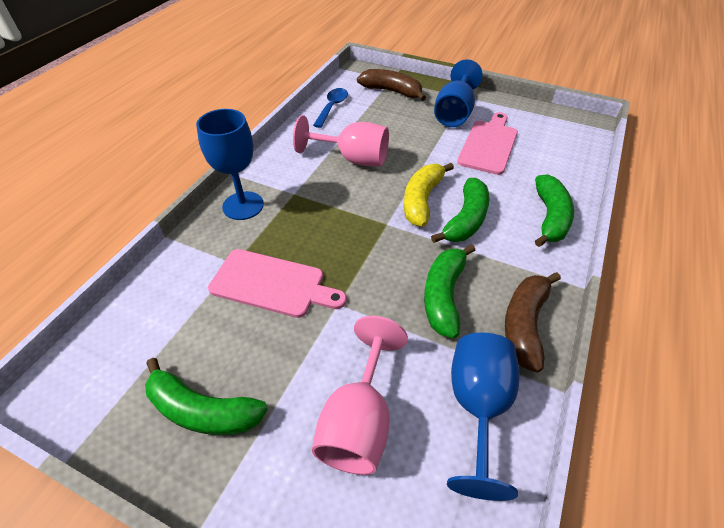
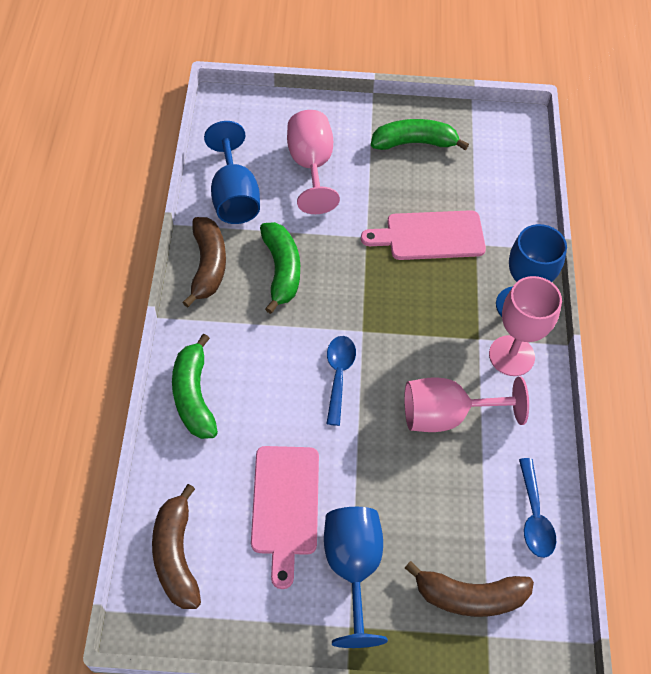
camera: 155 degrees right, 10 degrees up
(278, 177) = (511, 356): none -> pink goblet
(422, 200) = (338, 375): yellow banana -> blue spoon
(465, 220) = (283, 362): green banana -> none
(567, 141) = (176, 554): none -> brown banana

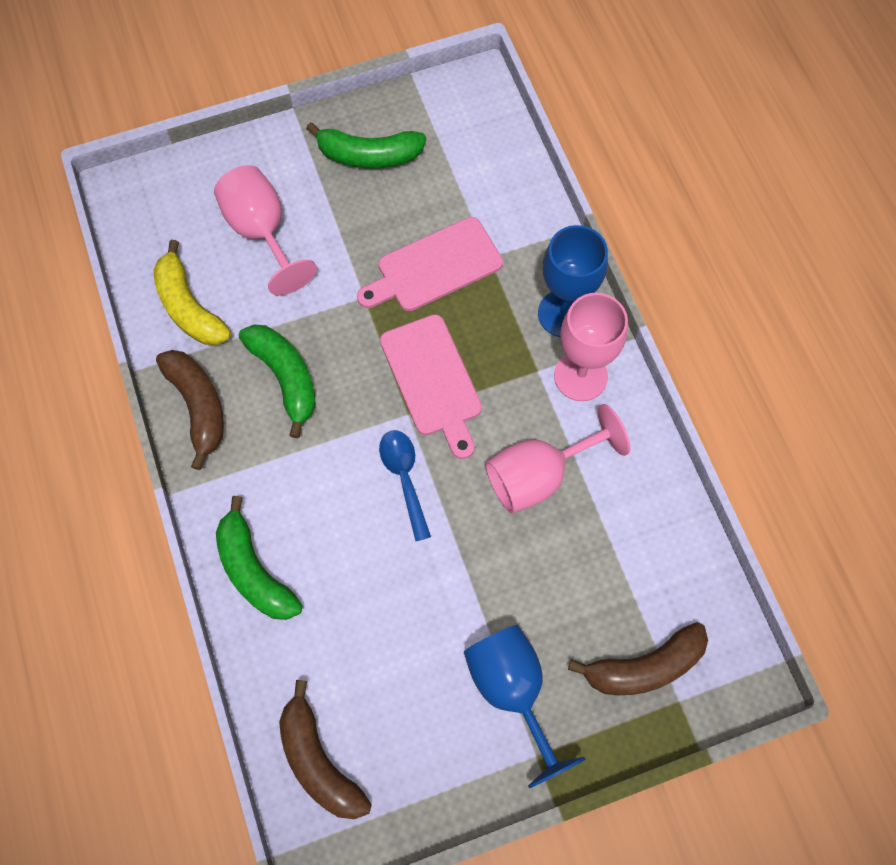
camera: 20 degrees left, 10 degrees up
(234, 196) = (189, 307): blue goblet -> yellow banana
(285, 506) = (411, 653): pink cutting board -> pink cutting board (433, 380)
(414, 143) = (368, 155): green banana -> green banana turned 150 degrees counterclockwise
(534, 516) = (675, 550): blue spoon -> none

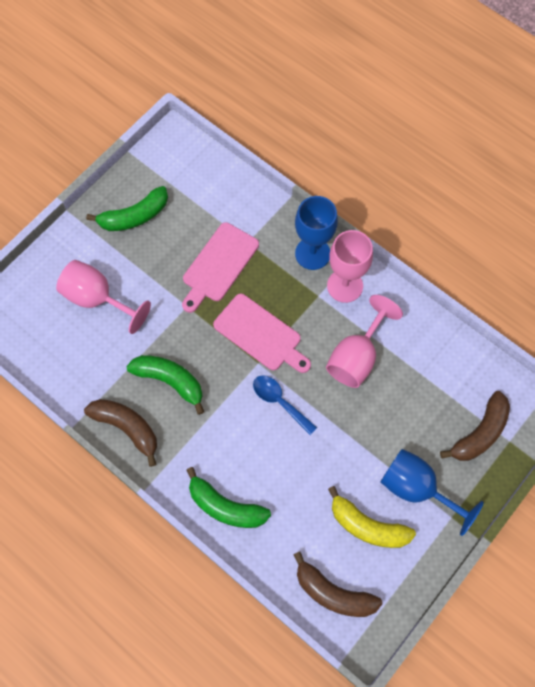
camera: 30 degrees left, 0 degrees up
(189, 307) = (81, 370): yellow banana -> yellow banana (367, 526)

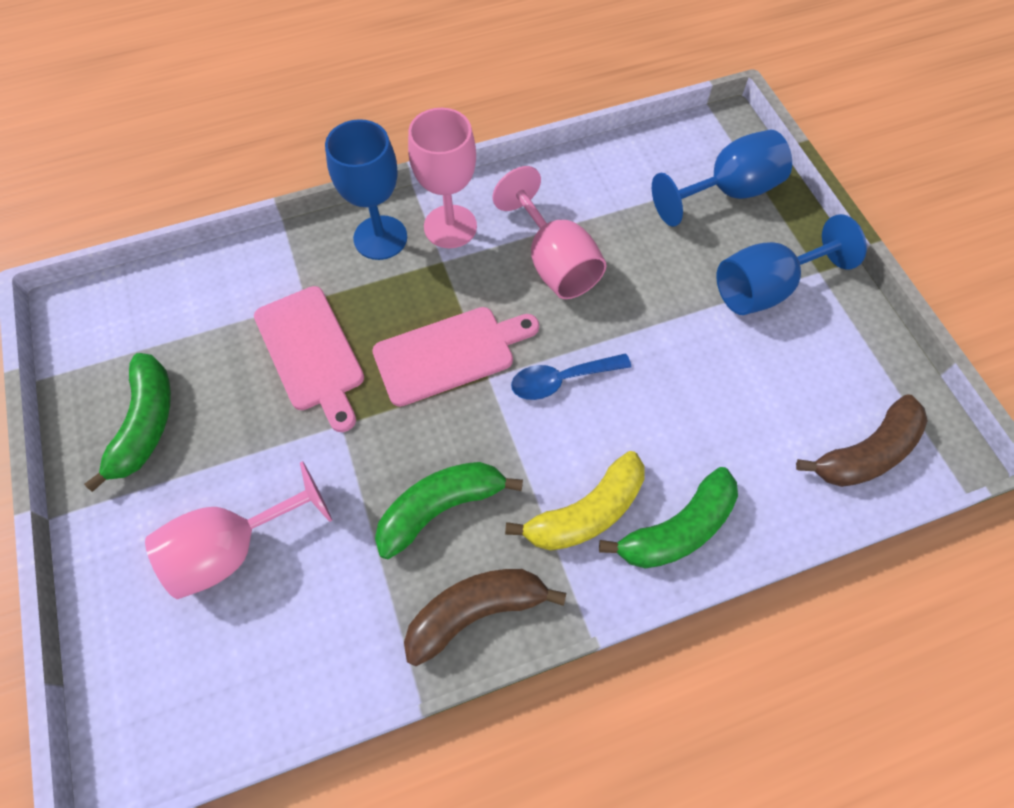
camera: 60 degrees left, 5 degrees down
(367, 526) = (789, 366): yellow banana -> yellow banana (586, 513)
(480, 433) = (727, 192): brown banana -> blue goblet

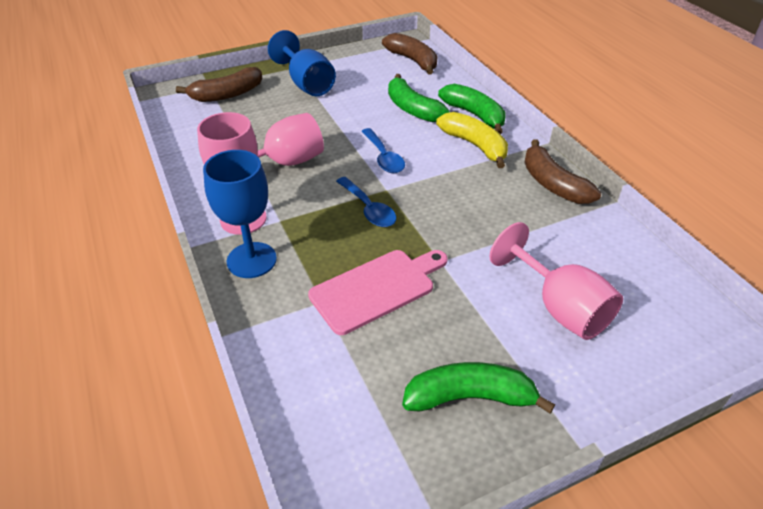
camera: 95 degrees left, 20 degrees down
(441, 507) = (491, 203): green banana -> green banana (412, 109)
(450, 354) = (369, 209): pink cutting board -> blue spoon
(727, 192) = (227, 94): blue goblet -> brown banana

